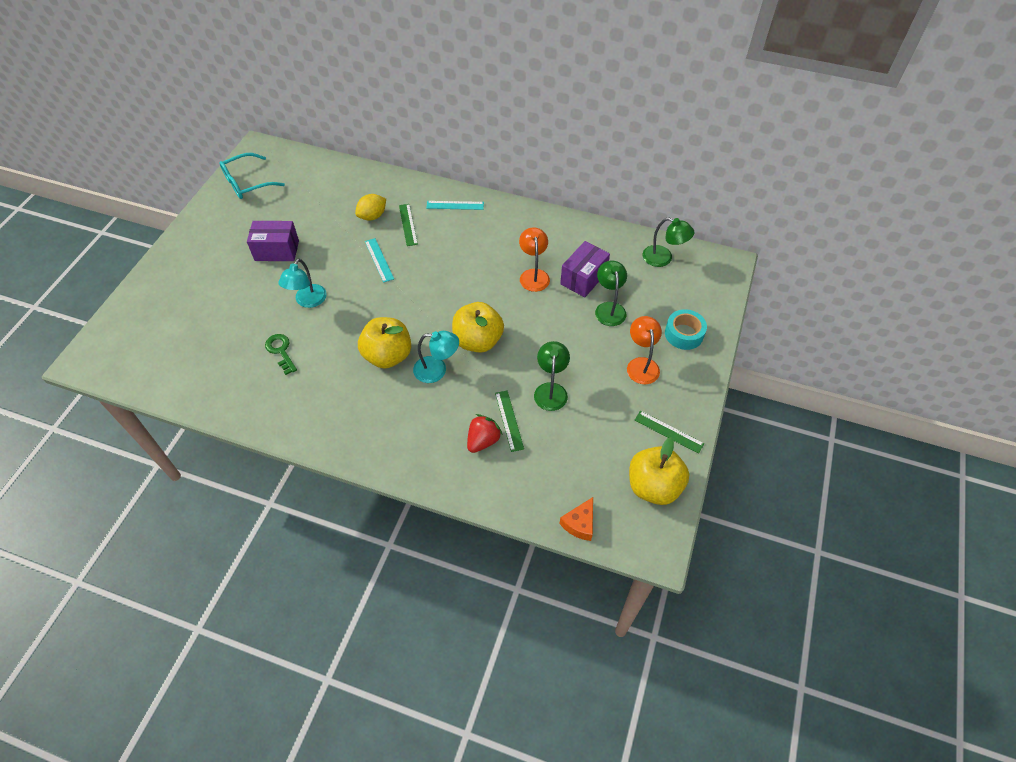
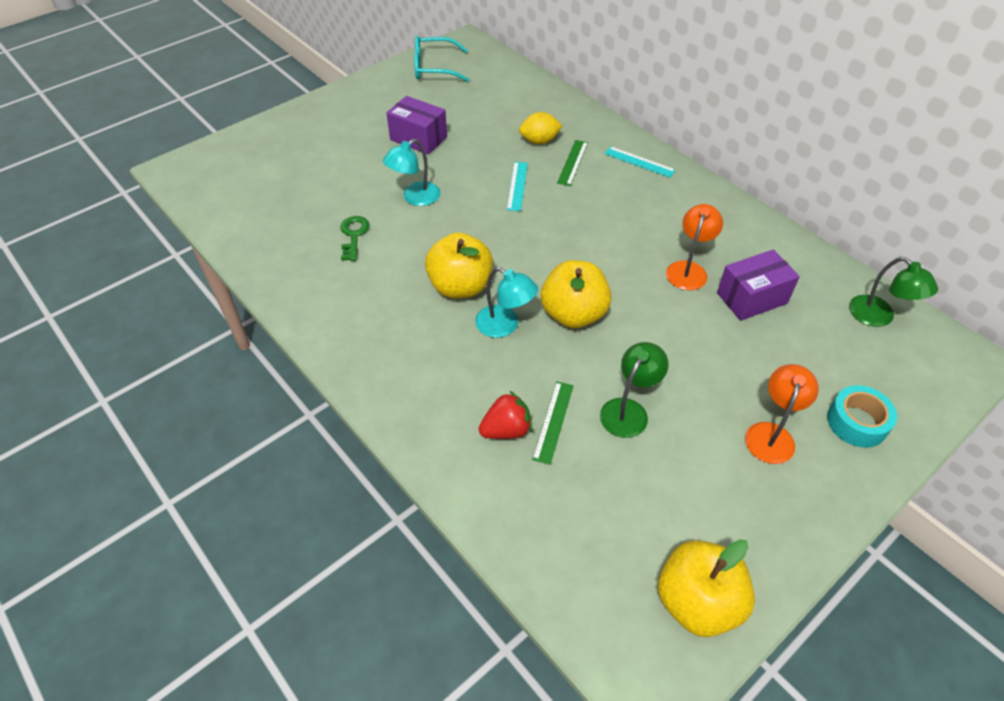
camera: 30 degrees right, 5 degrees down
(579, 523) = (564, 596): orange cheese -> none
(609, 308) = (766, 347): green lamp -> none
(668, 431) = (762, 539): green ruler -> none

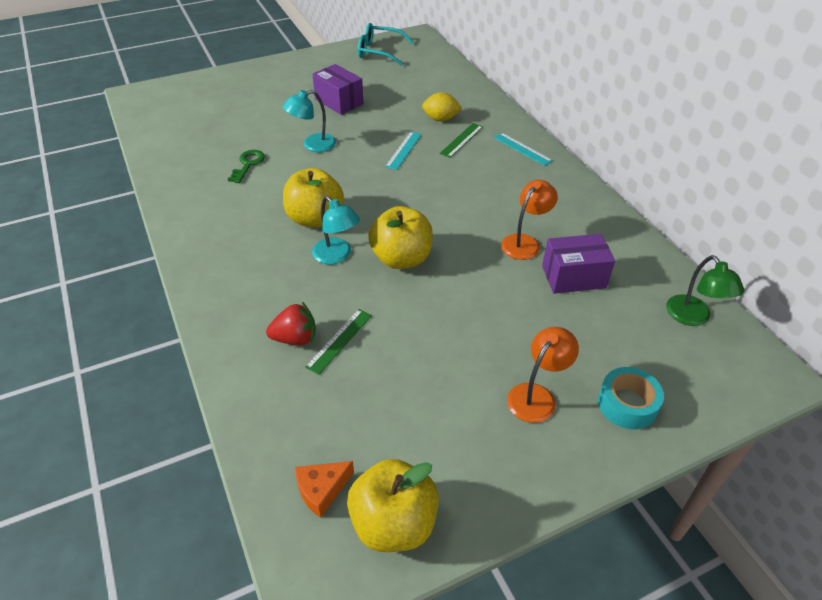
camera: 15 degrees right, 5 degrees down
(612, 587) = (322, 490): none -> orange cheese
(628, 410) = (411, 346): green lamp -> none

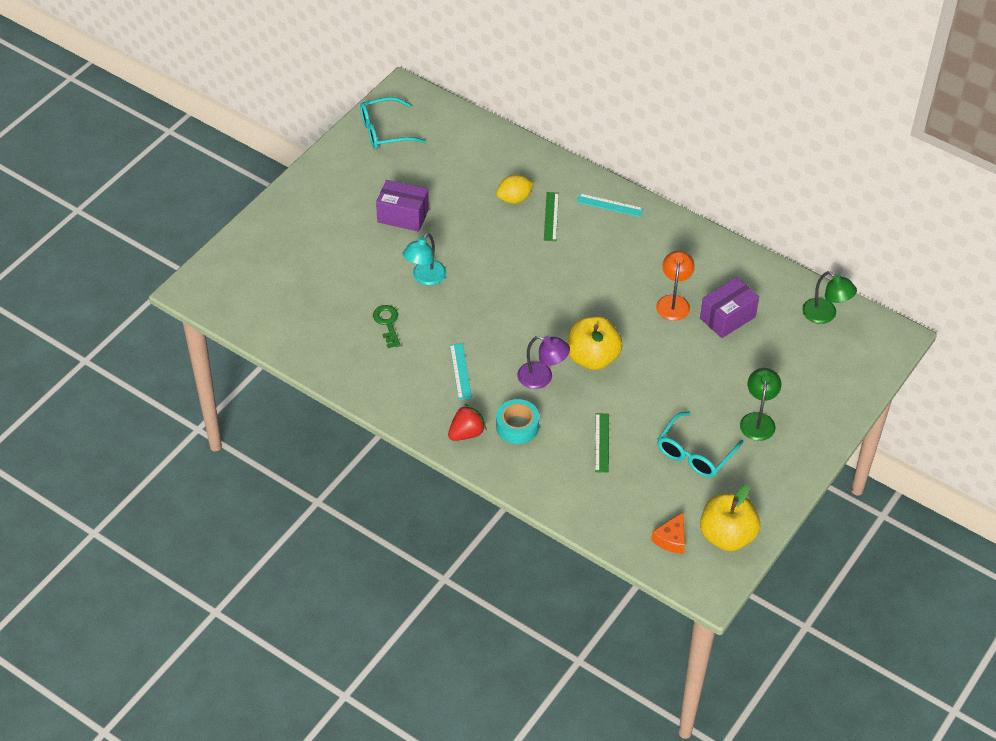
camera: 30 degrees left, 5 degrees up
(295, 338) = (570, 455): red strawberry -> red strawberry (466, 433)
(315, 219) = (495, 352): yellow apple -> none
(337, 256) = (542, 378): turquoise lamp -> purple lamp
(403, 150) = (510, 249): turquoise ruler -> turquoise ruler (460, 371)
(432, 399) = (694, 453): none -> turquoise glasses
(537, 396) = (758, 420): orange lamp -> green lamp
(627, 404) = (816, 400): turquoise tape -> turquoise tape (517, 426)

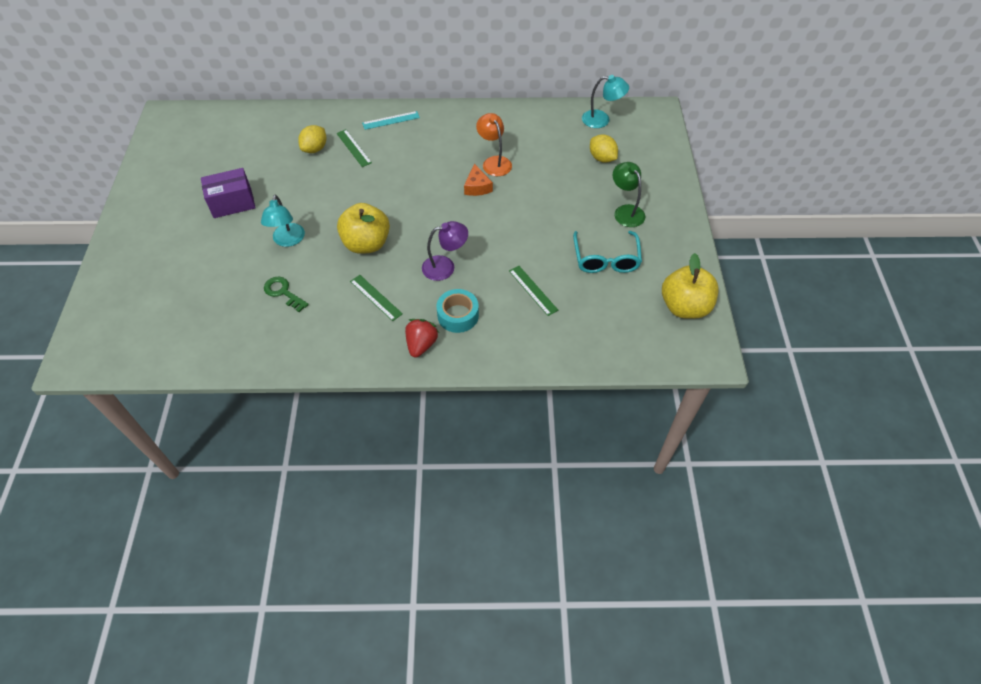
camera: 35 degrees left, 5 degrees up
(384, 131) = (169, 149): turquoise glasses -> none
(460, 371) = (376, 297): turquoise ruler -> green ruler
(592, 358) = (471, 231): yellow apple -> yellow apple (366, 244)
(671, 539) = (649, 334): orange cheese -> orange cheese (477, 187)
(727, 317) = (540, 153): purple box -> none
(786, 355) = (602, 158): none -> yellow lemon
(825, 315) = (601, 120): green lamp -> turquoise lamp

